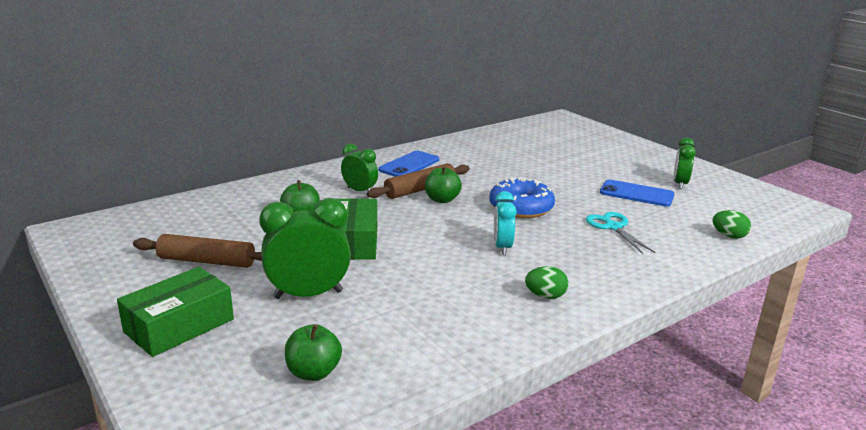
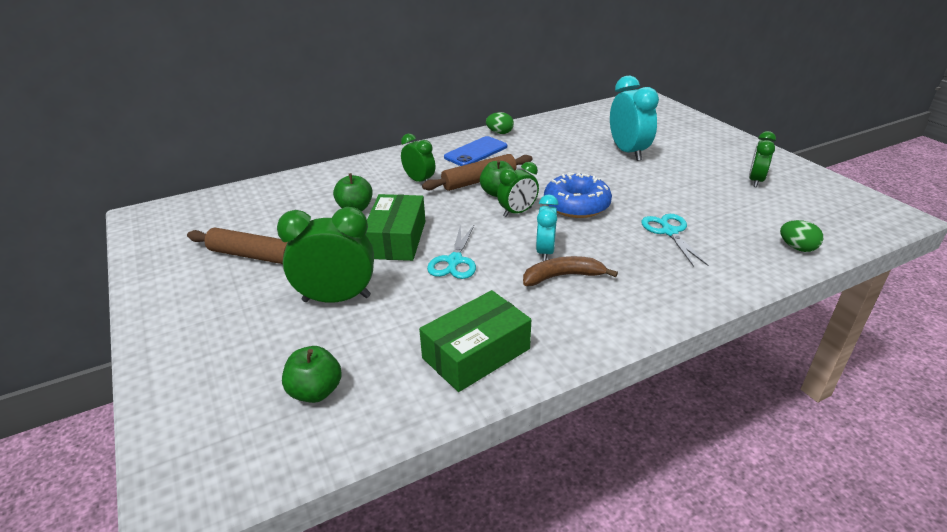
camera: 10 degrees right, 10 degrees up
(179, 326) = (206, 328): green box -> green box (476, 353)
(417, 258) = (454, 261): none -> turquoise scissors
(466, 215) = (517, 212): none -> green clock
(525, 267) = (563, 276): none -> brown banana
(545, 296) = (575, 313): green egg -> green egg (500, 133)
(557, 162) = (628, 152): none -> turquoise clock
(636, 194) = (704, 192): blue phone -> none

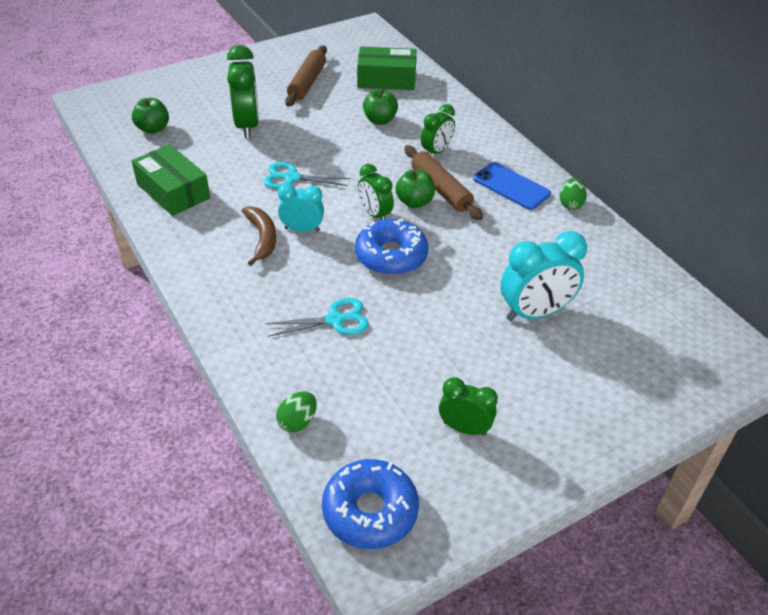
camera: 85 degrees right, 10 degrees up
(396, 239) = (327, 146): green box -> green box (386, 79)
(856, 216) = (370, 511): none -> blue donut

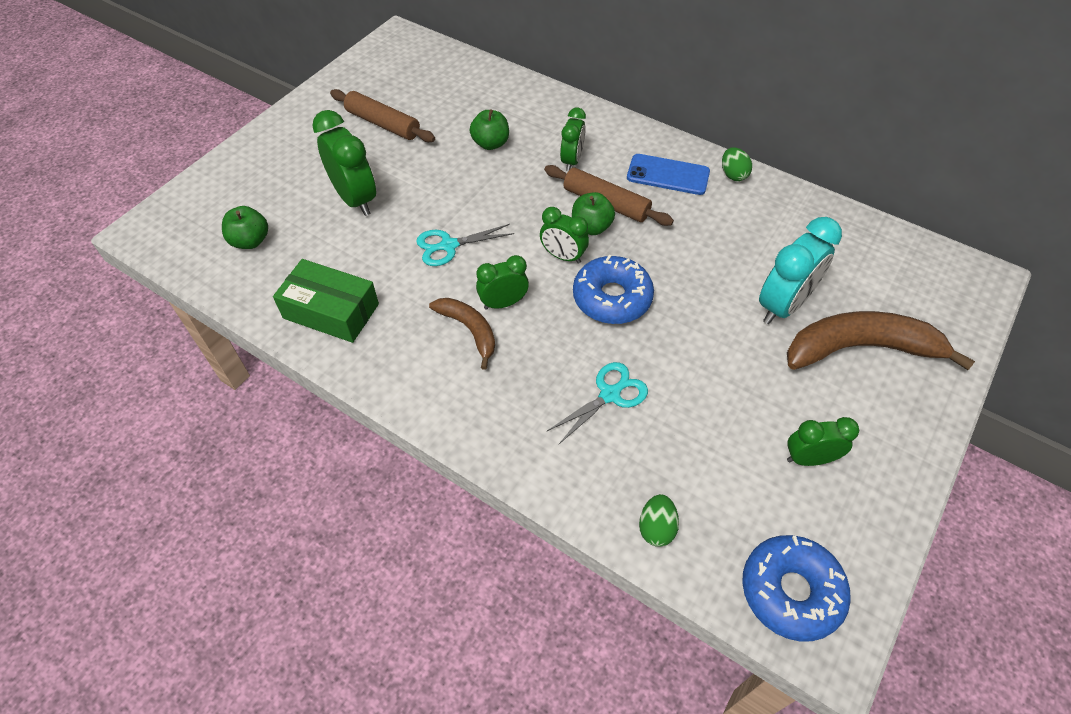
camera: 25 degrees left, 10 degrees up
(302, 229) = (503, 303): turquoise clock -> green clock
(307, 82) = (383, 124): brown rolling pin -> brown rolling pin turned 45 degrees counterclockwise
(386, 79) = (463, 92): green box -> none
(580, 369) = (861, 348): none -> brown banana

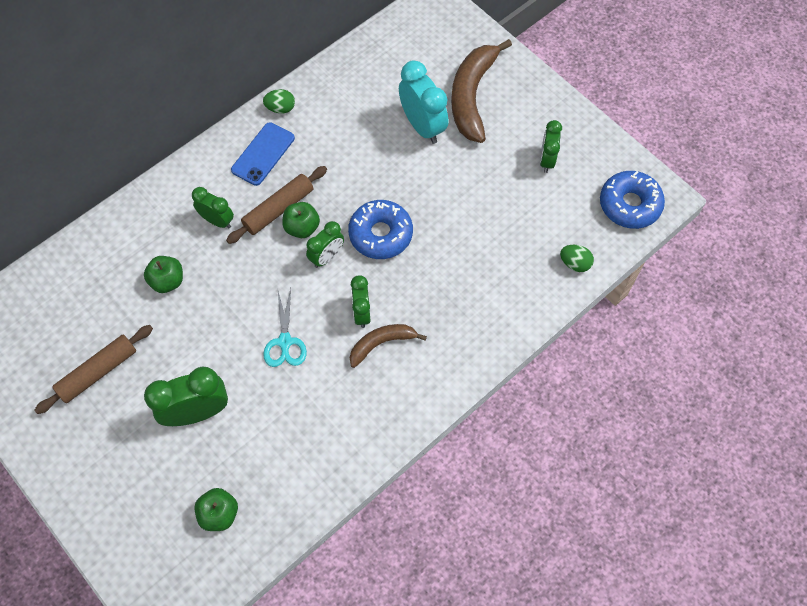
camera: 75 degrees left, 10 degrees up
(331, 311) = (328, 449): green box -> none
(610, 395) = (468, 261): turquoise scissors -> none

